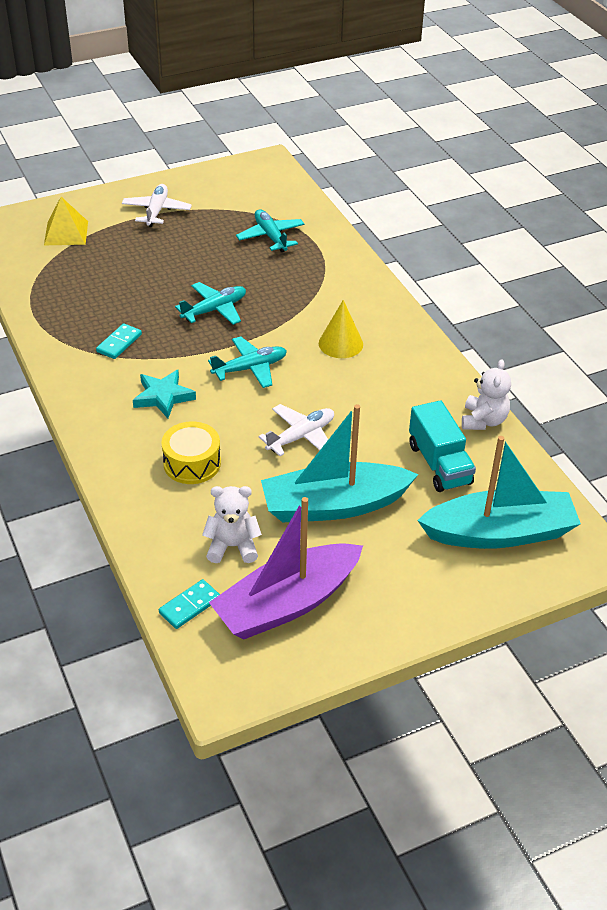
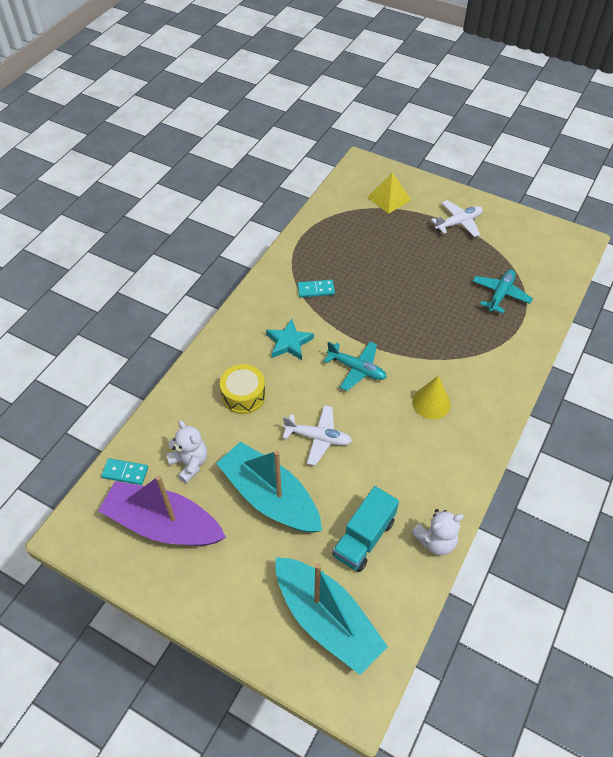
camera: 55 degrees right, 10 degrees up
(214, 310) = (394, 314): turquoise plane -> none

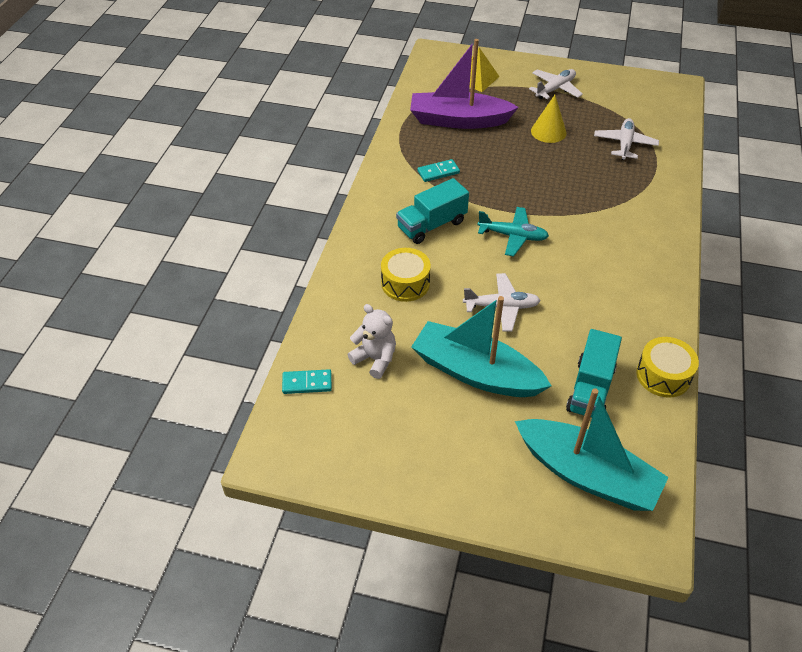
camera: 15 degrees left, 5 degrees down
(163, 524) = (371, 424): purple boat -> purple boat (458, 120)
(289, 342) = (432, 225): turquoise star -> turquoise truck
(431, 403) = (601, 252): yellow cone -> yellow cone (548, 131)
(435, 541) = (663, 375): white teddy bear -> yellow drum
(500, 294) = (624, 144): turquoise plane -> white plane

